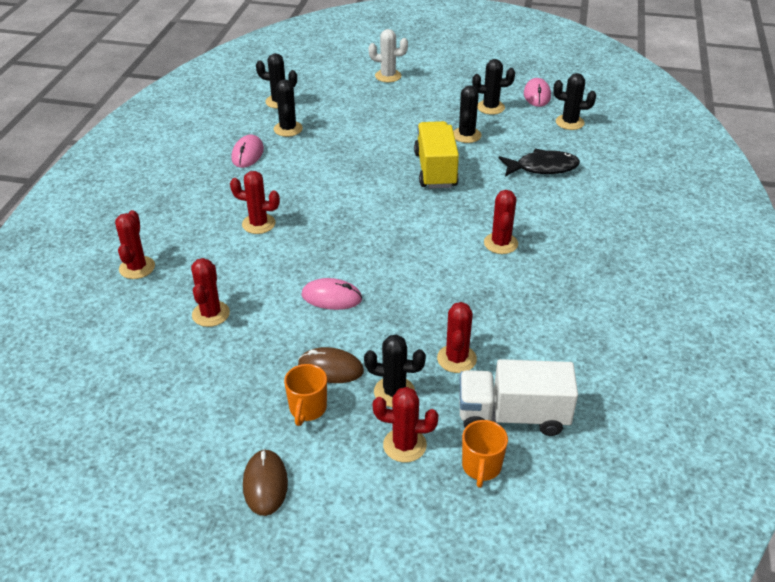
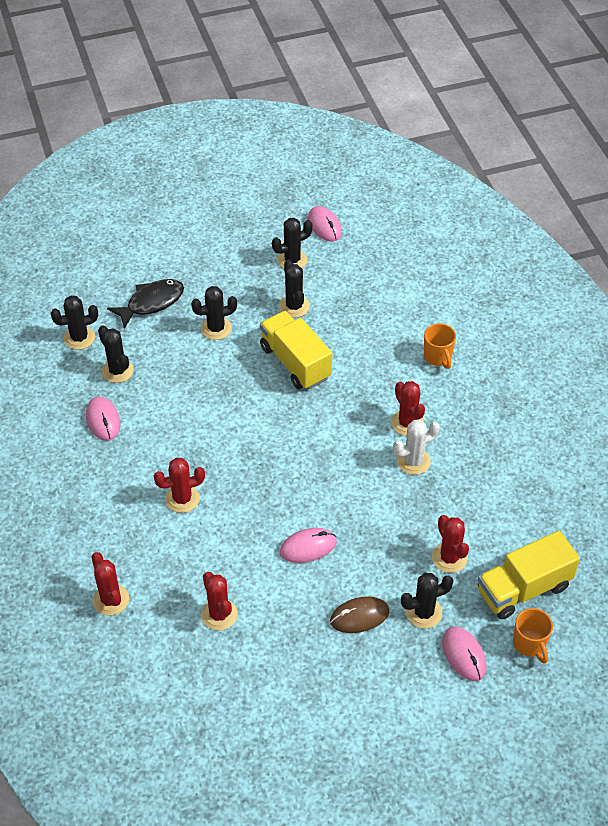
camera: 30 degrees left, 10 degrees up
(265, 484) = (387, 741): brown mouse -> none
(307, 409) = (369, 662): orange mug -> orange mug (438, 357)
(388, 76) = (163, 257): white cactus -> white cactus (413, 461)
(404, 445) = (464, 655): red cactus -> pink mouse
(512, 416) = (523, 589): white truck -> yellow truck
(542, 168) = (387, 318): black fish -> black fish (151, 303)
(569, 122) = (376, 250): black cactus -> black cactus (216, 328)

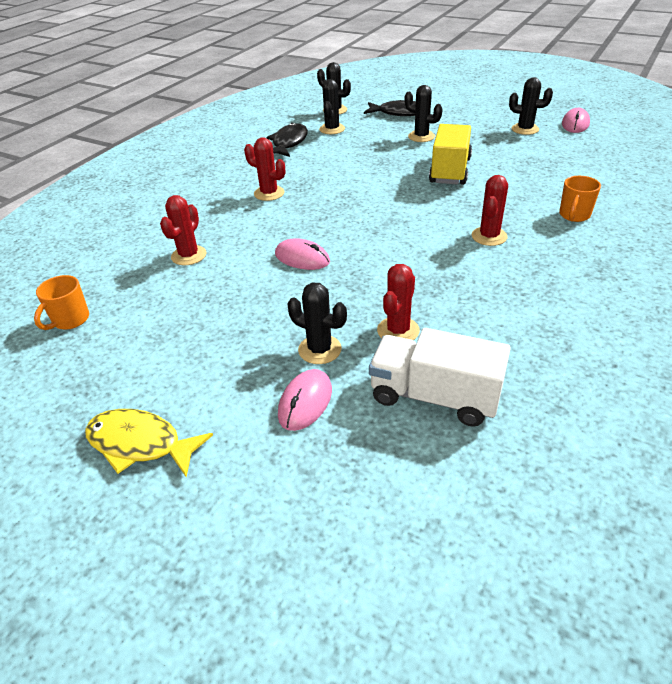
camera: 50 degrees right, 10 degrees down
(103, 420) = (288, 143): pink mouse -> black fish
(111, 600) = (151, 212): red cactus -> none
(294, 306) = (492, 148): black cactus -> none
(359, 616) = (269, 317): brown mouse -> none
(413, 461) = (460, 259): white cactus -> none
(415, 764) = (140, 444): none -> yellow fish
(523, 589) = (434, 397): yellow truck -> white truck
(529, 644) = (376, 442): orange mug -> orange mug (70, 320)

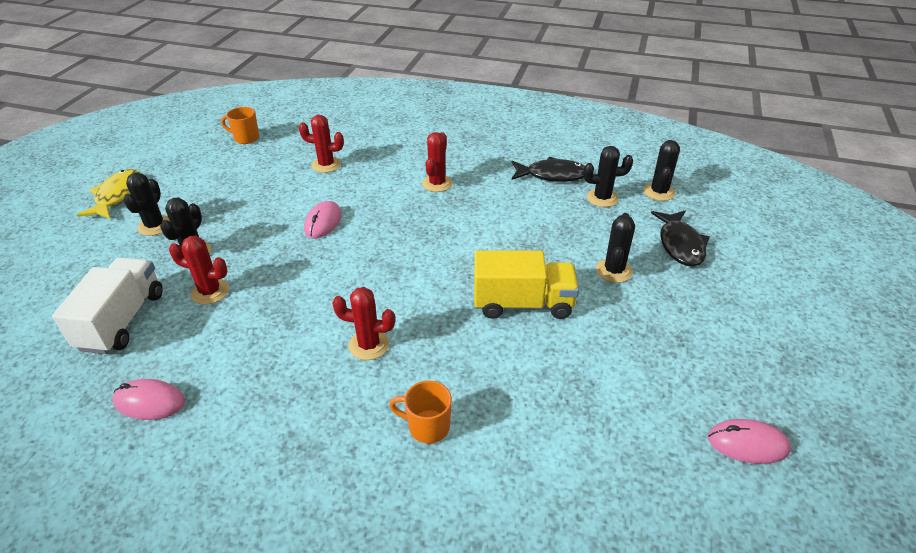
camera: 75 degrees right, 0 degrees up
(305, 402) = (135, 254): pink mouse -> pink mouse (149, 402)
(525, 129) = (690, 376): black cactus -> black cactus (155, 226)

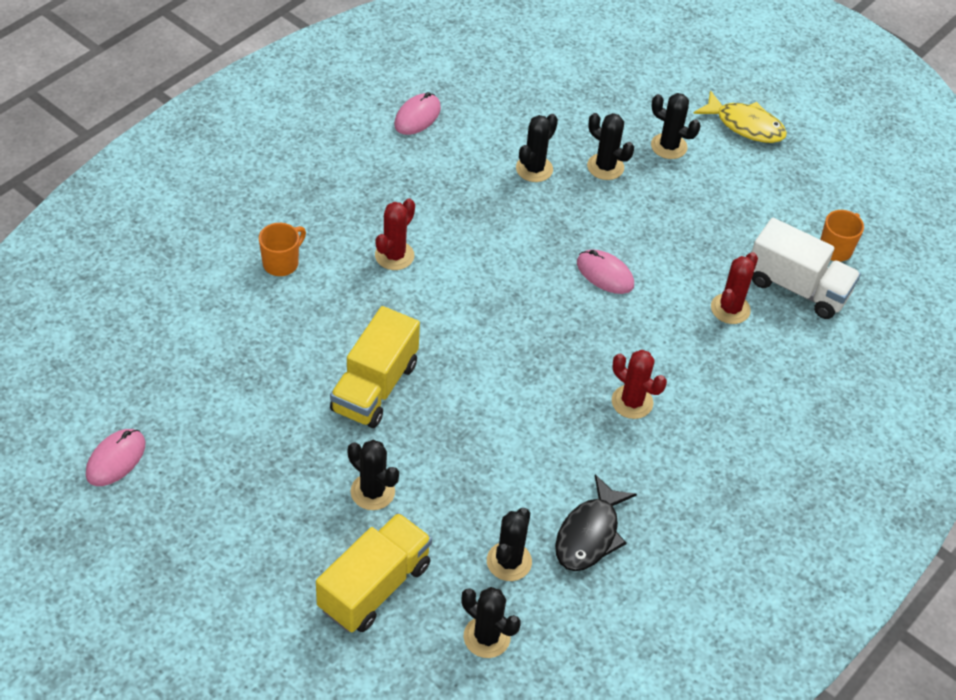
camera: 110 degrees right, 10 degrees up
(122, 320) = (527, 111): white truck -> white truck (797, 287)
(210, 292) = (534, 169): red cactus -> black cactus
(680, 244) = (374, 587): black fish -> yellow truck

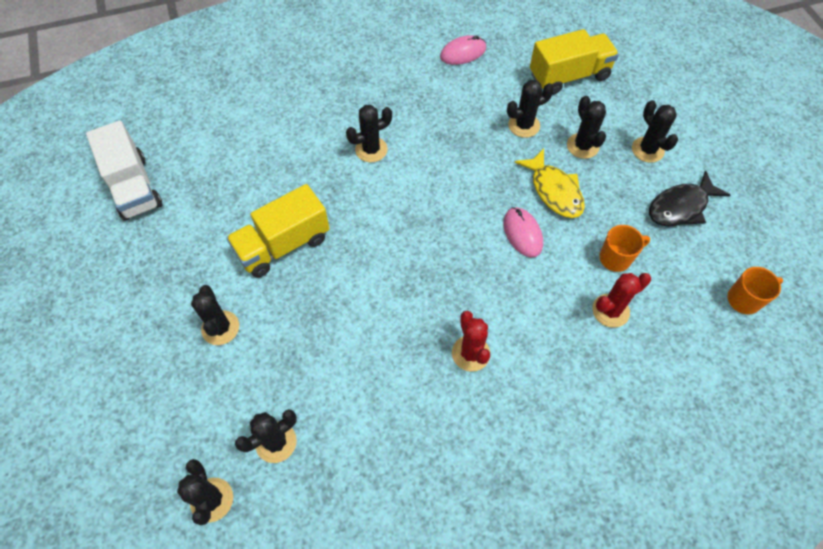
camera: 35 degrees right, 10 degrees up
(116, 459) = (76, 216): pink mouse -> none
(282, 263) = (289, 122): orange mug -> orange mug (616, 258)
(374, 587) = (164, 407): yellow truck -> yellow truck (569, 76)
(394, 255) = (371, 150): red cactus -> black cactus
(589, 534) = (355, 453): black fish -> black fish (680, 207)
(745, 125) = (727, 158): yellow fish -> yellow fish (554, 191)
(797, 287) = (685, 319): white truck -> white truck (134, 187)

